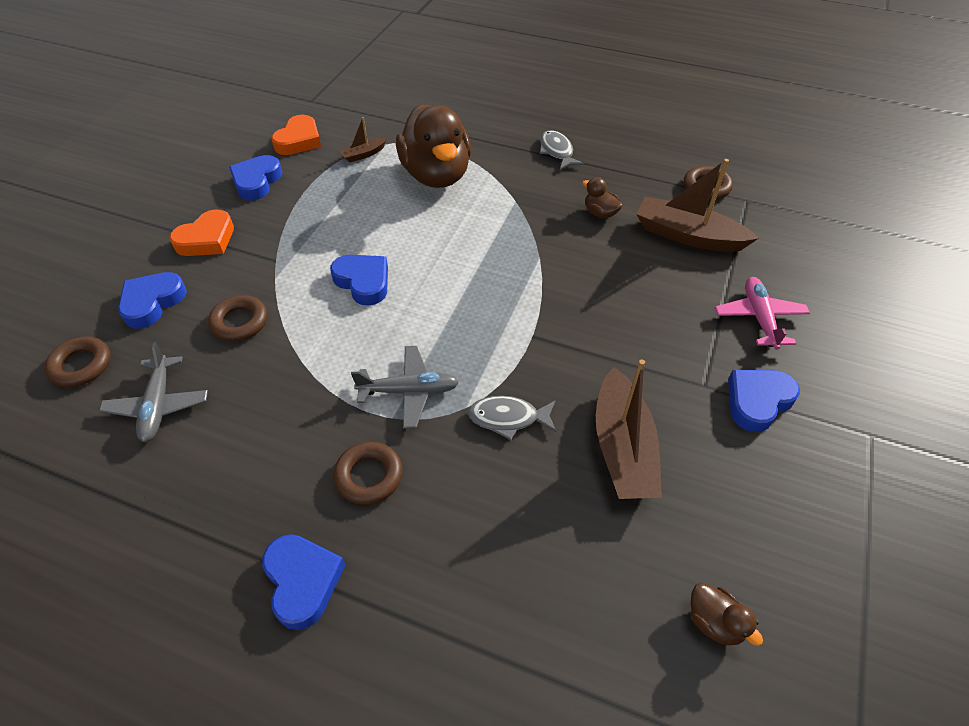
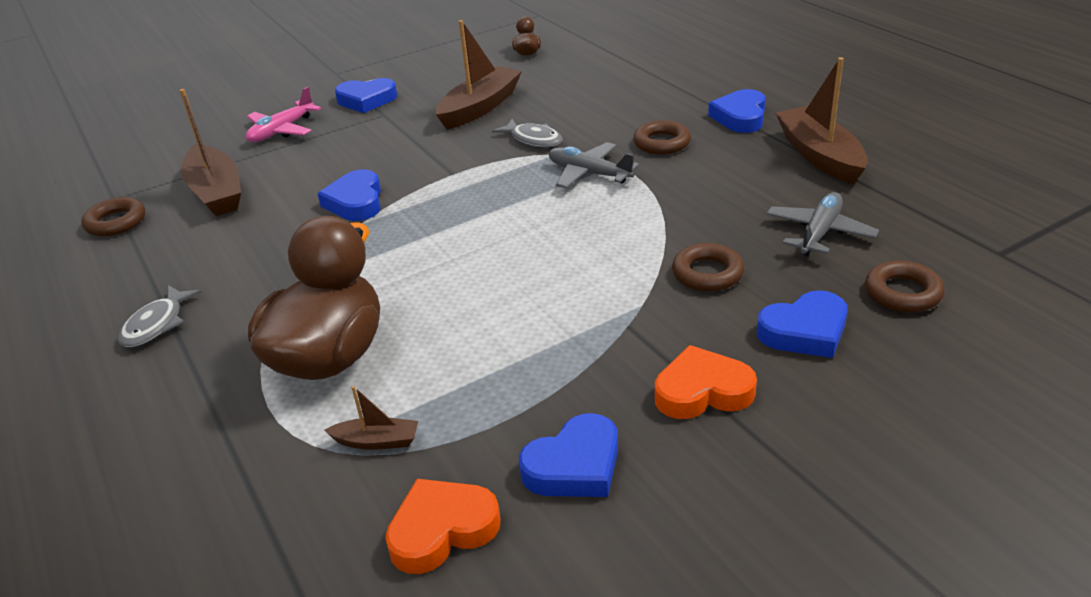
camera: 140 degrees left, 15 degrees down
(180, 535) = (819, 156): none -> brown boat
(363, 282) = (549, 264): blue heart -> blue heart (356, 202)
(600, 213) = (244, 238): brown duck -> none

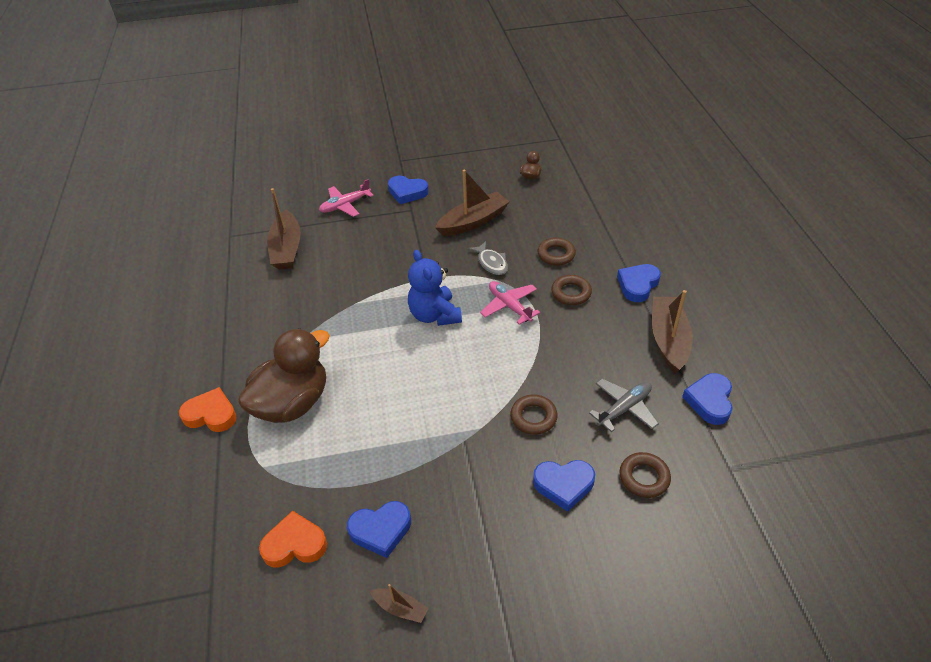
camera: 20 degrees right, 10 degrees up
(116, 222) = (225, 256): brown ring -> brown ring (556, 254)
(157, 324) = (216, 346): grey fish -> none
(356, 202) = (360, 284): blue heart -> blue heart (709, 401)
(377, 441) = (290, 473): brown boat -> brown boat (400, 608)
(490, 207) = (435, 315): none -> blue teddy bear
(589, 174) = (509, 306): grey plane -> pink plane
(702, 391) = (477, 506): orange heart -> orange heart (211, 414)

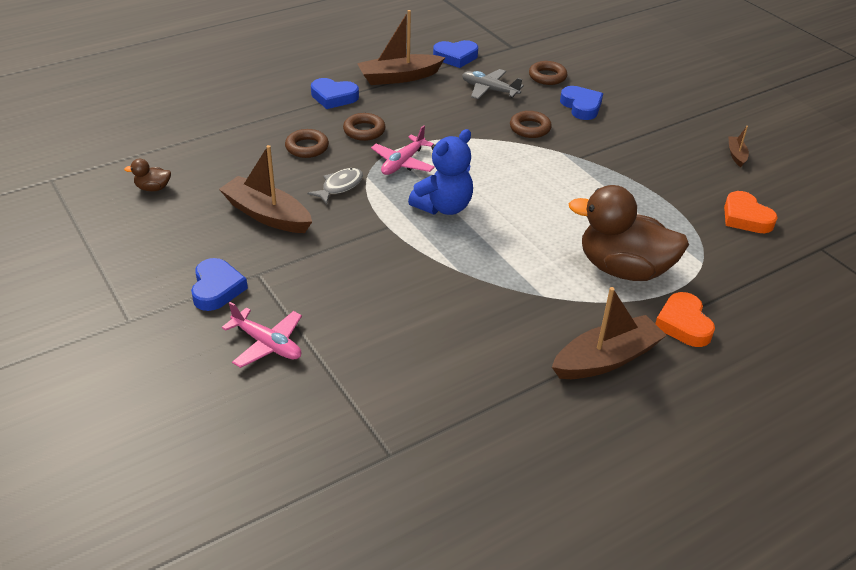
camera: 115 degrees left, 5 degrees down
(287, 249) = (391, 371): brown boat -> brown boat (606, 359)
(381, 530) = (693, 178): blue heart -> none

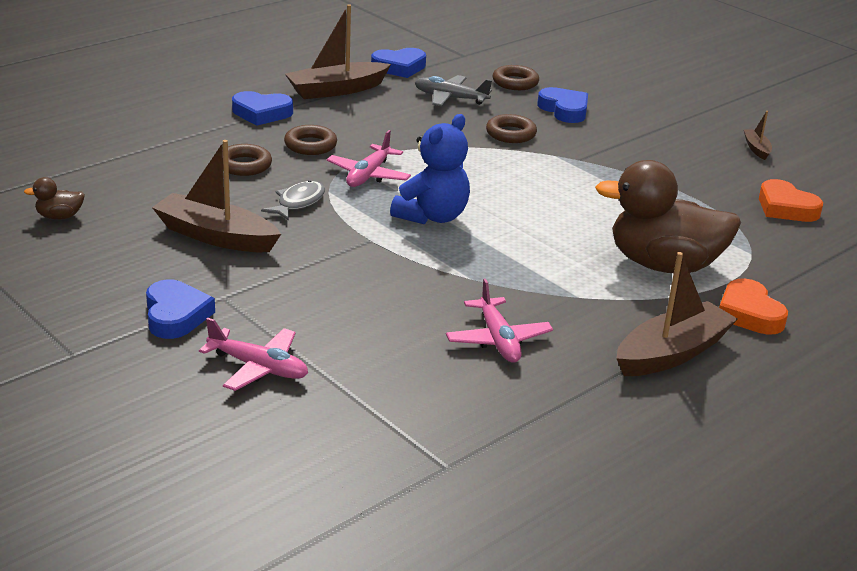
camera: 10 degrees left, 10 degrees down
(465, 334) = (498, 340): none -> pink plane

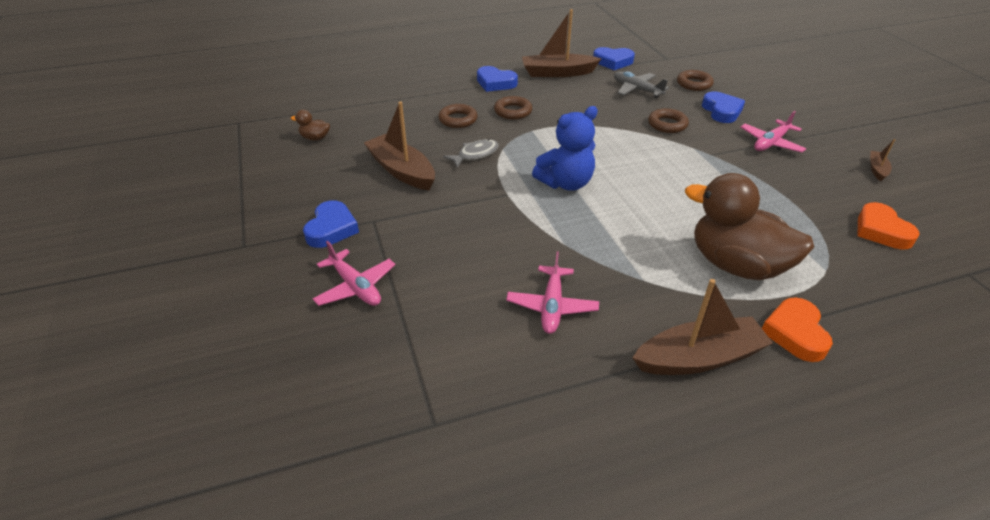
camera: 25 degrees right, 10 degrees up
(368, 175) = (539, 141): pink plane -> pink plane (770, 143)

